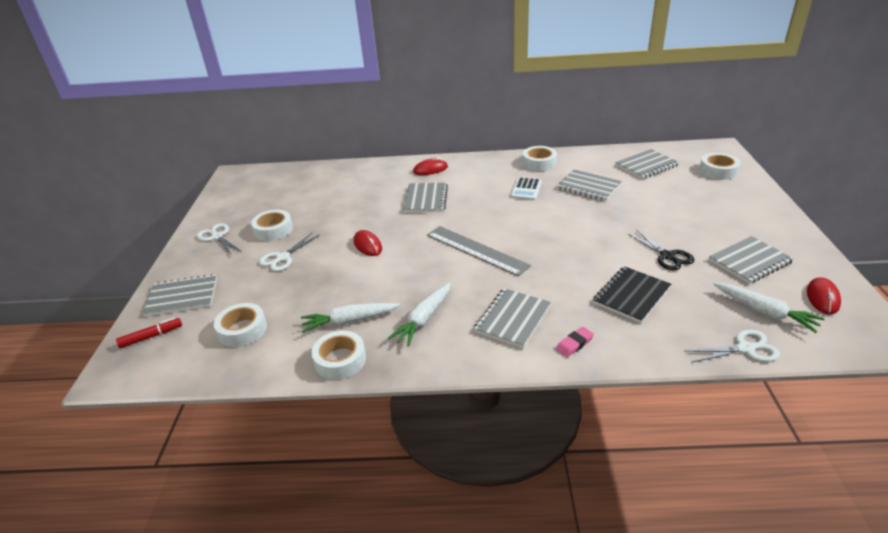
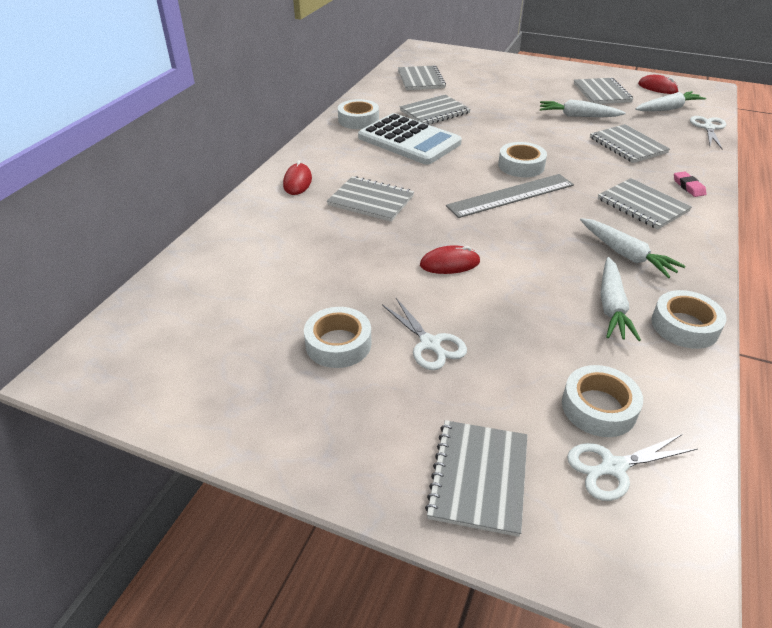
camera: 70 degrees left, 5 degrees up
(151, 336) = (581, 527): red marker -> none
(217, 236) = (305, 416): white scissors -> white scissors (612, 467)
(526, 189) = (409, 140): white calculator -> white calculator, size x1.98
(631, 295) = (628, 145): black notebook -> grey notebook
(667, 256) = (578, 116): black scissors -> white carrot
(718, 171) = (459, 60): white tape -> white tape (521, 165)

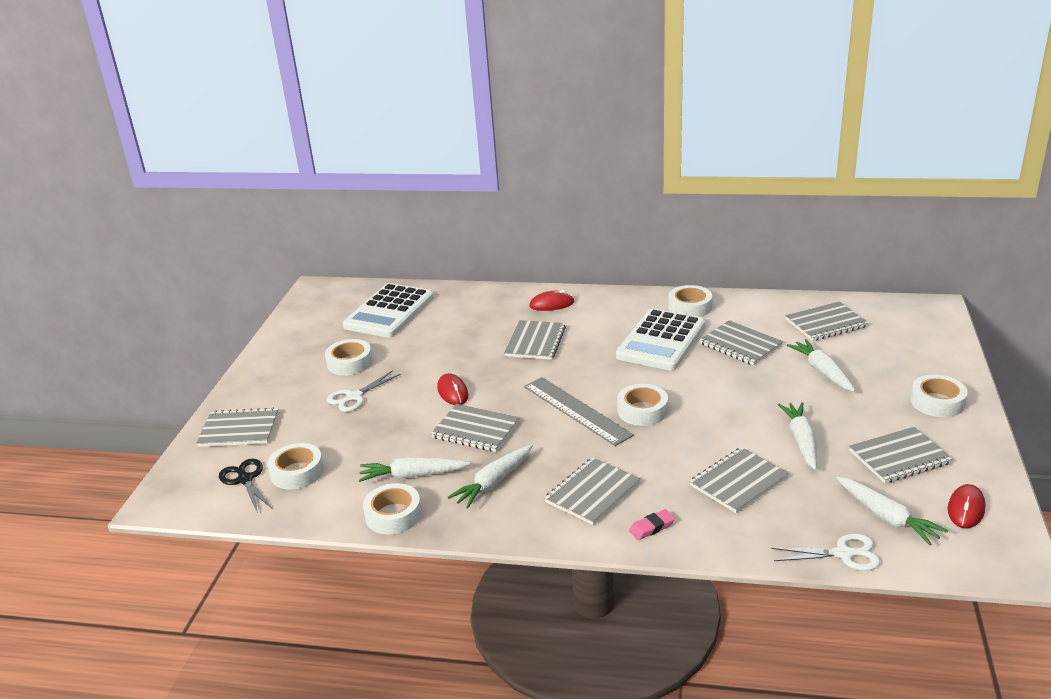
camera: 80 degrees right, 10 degrees down
(219, 298) = (389, 312): none -> white calculator
(488, 93) = (822, 371): none -> white carrot
(530, 256) = (475, 430): none -> grey notebook
(540, 71) = (937, 402): none -> white tape
(612, 467) = (245, 479): white scissors -> black scissors

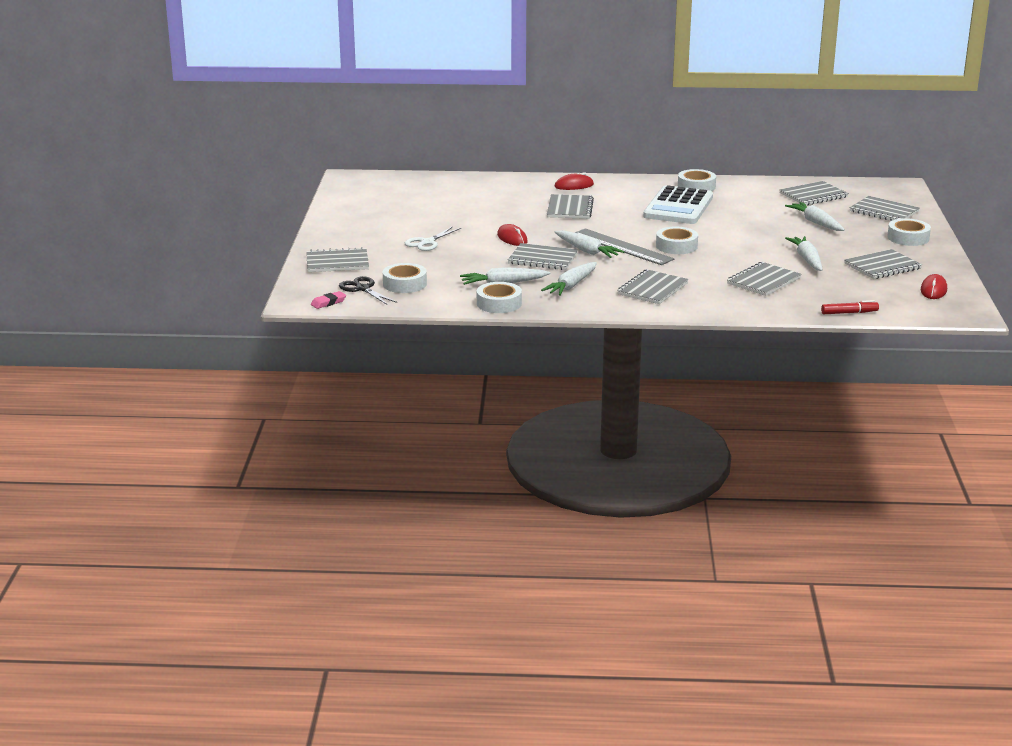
camera: 10 degrees left, 5 degrees down
(350, 363) = (410, 223): white tape -> none
(389, 312) = (427, 191): white calculator -> none
(651, 527) = (704, 304): pink eraser -> pink eraser (328, 302)
(740, 344) = (745, 208): grey notebook -> grey notebook (884, 211)
(844, 554) = (849, 313): white scissors -> red marker
(887, 517) = (877, 295): white carrot -> white carrot (587, 251)

